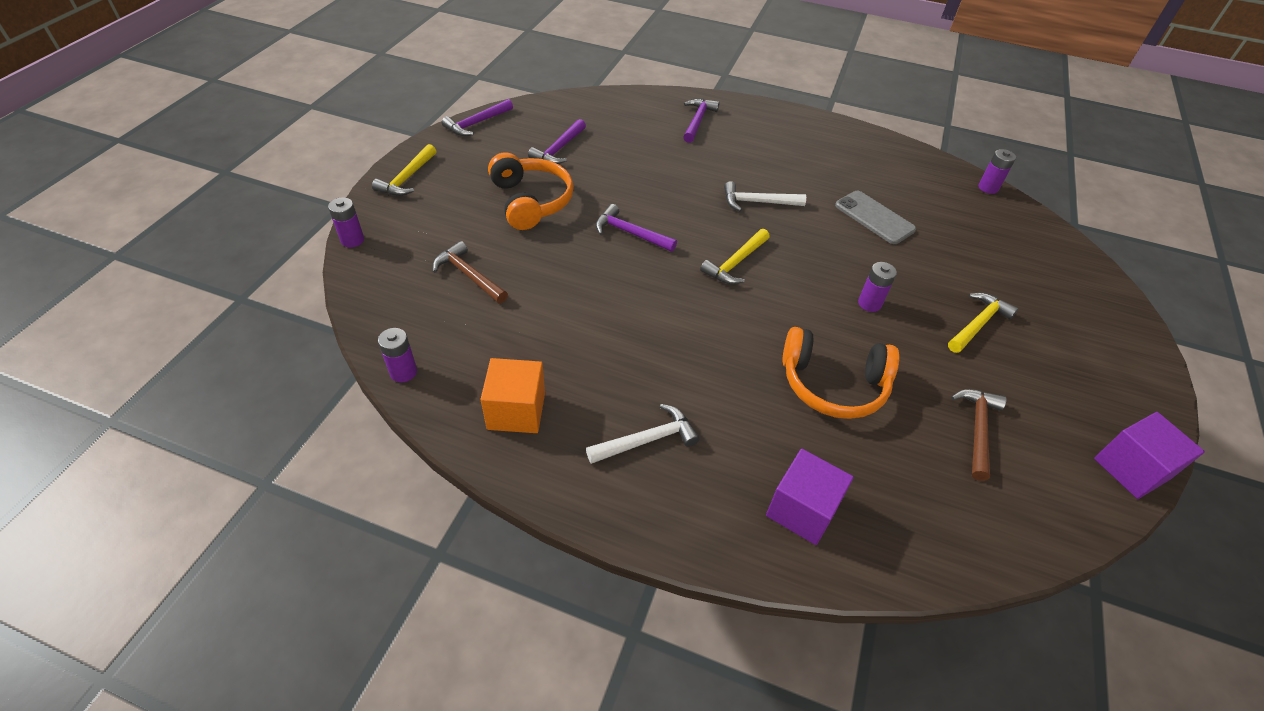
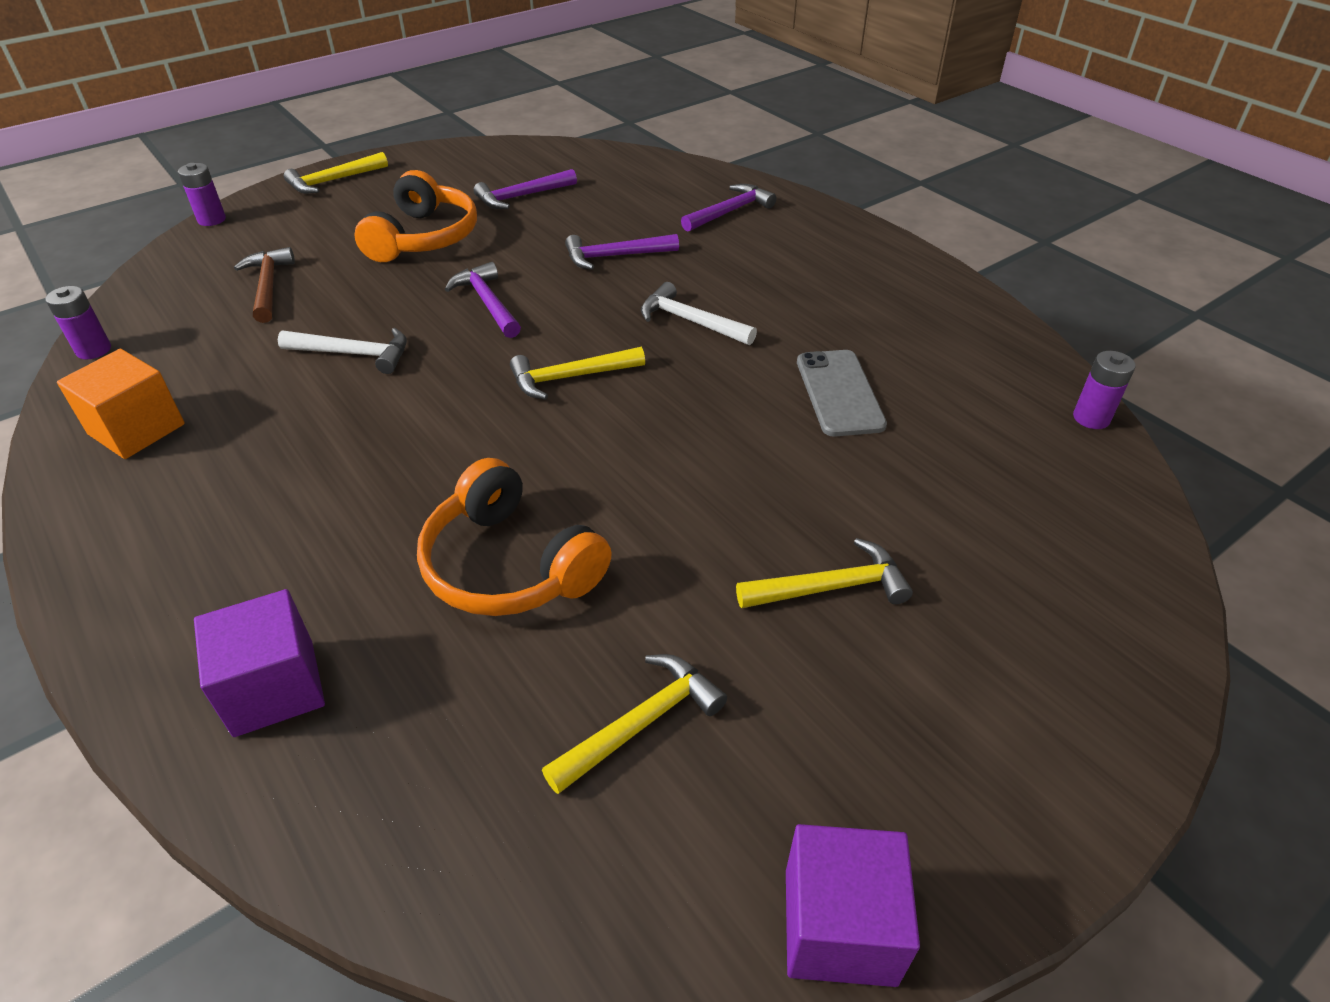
camera: 35 degrees right, 5 degrees down
(477, 123) = (468, 150): purple hammer -> purple hammer (615, 256)
(647, 440) = (216, 519): white hammer -> white hammer (353, 354)
(869, 303) = (691, 492): purple battery -> none
(977, 430) = (640, 723): brown hammer -> yellow hammer

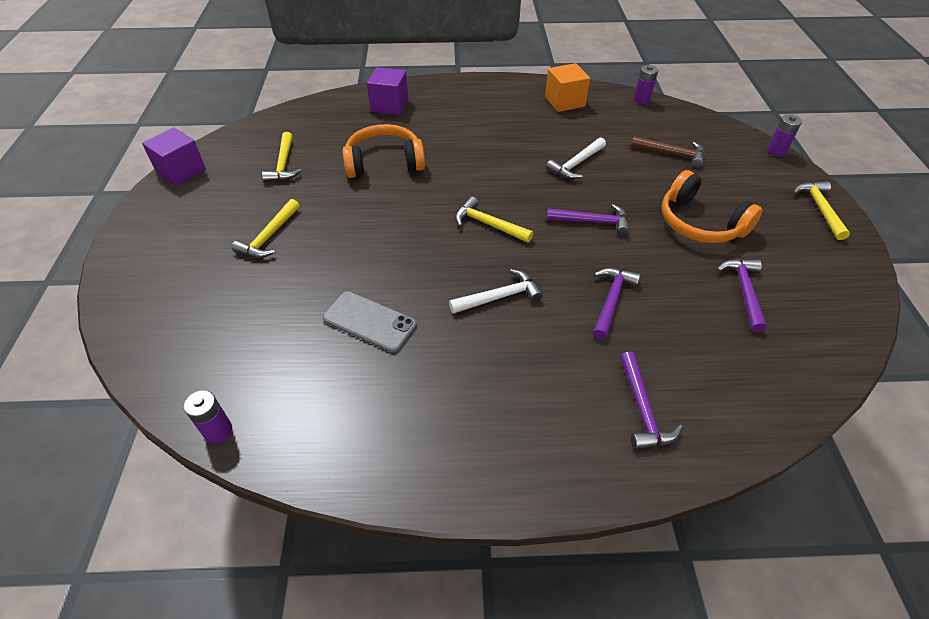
camera: 125 degrees right, 5 degrees up
(571, 377) = (489, 224): yellow hammer -> yellow hammer turned 75 degrees counterclockwise

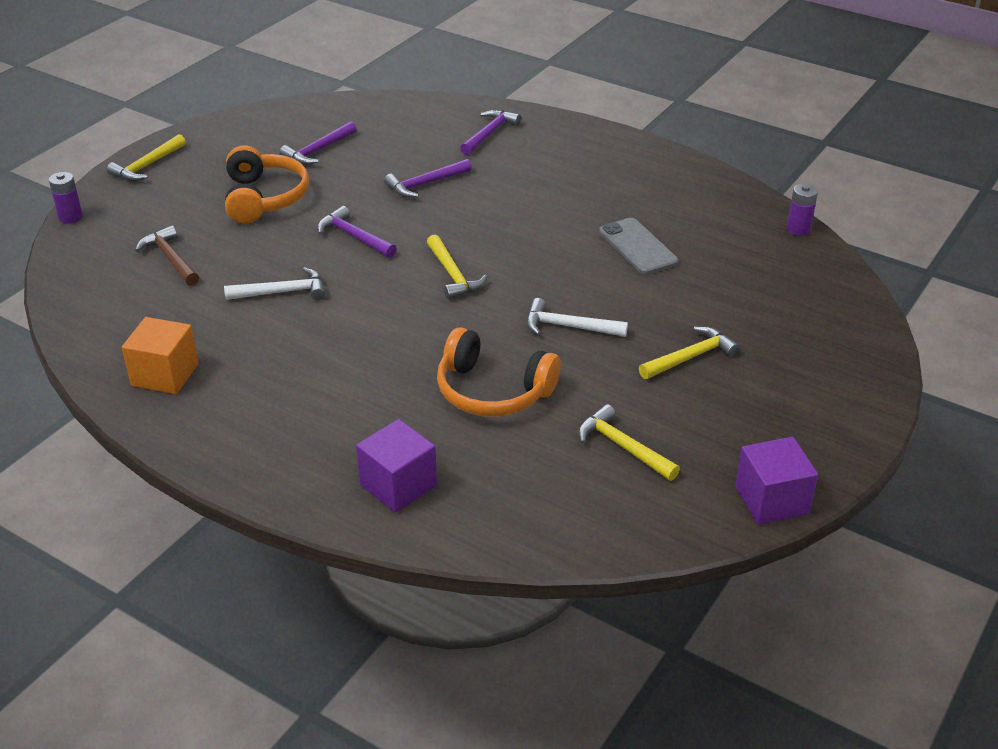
camera: 145 degrees left, 10 degrees down
(284, 164) = (623, 447): yellow hammer -> yellow hammer turned 75 degrees counterclockwise
(499, 297) = (511, 220): white hammer -> white hammer (569, 327)
(641, 100) = (74, 332): purple battery -> none

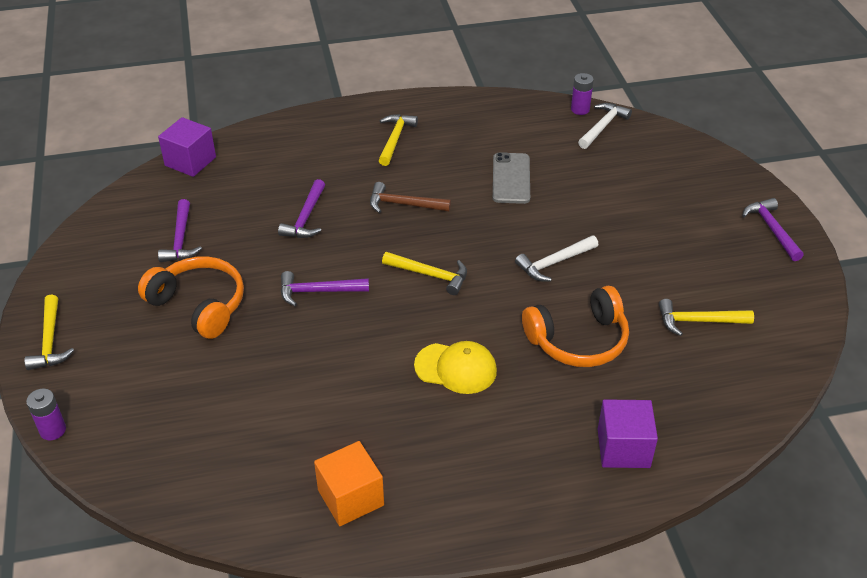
camera: 45 degrees left, 5 degrees up
(170, 259) = (203, 405): brown hammer -> brown hammer (404, 204)
(282, 292) = (334, 370): white hammer -> white hammer (602, 127)
(366, 347) = (456, 368): none -> yellow cap
(489, 134) = (291, 150): purple hammer -> purple hammer (772, 229)
(638, 247) = (511, 178): grey phone -> grey phone turned 75 degrees clockwise
(690, 357) = (647, 235): yellow hammer -> yellow hammer (395, 139)
(771, 500) = (809, 296): purple cube -> purple cube (190, 161)

